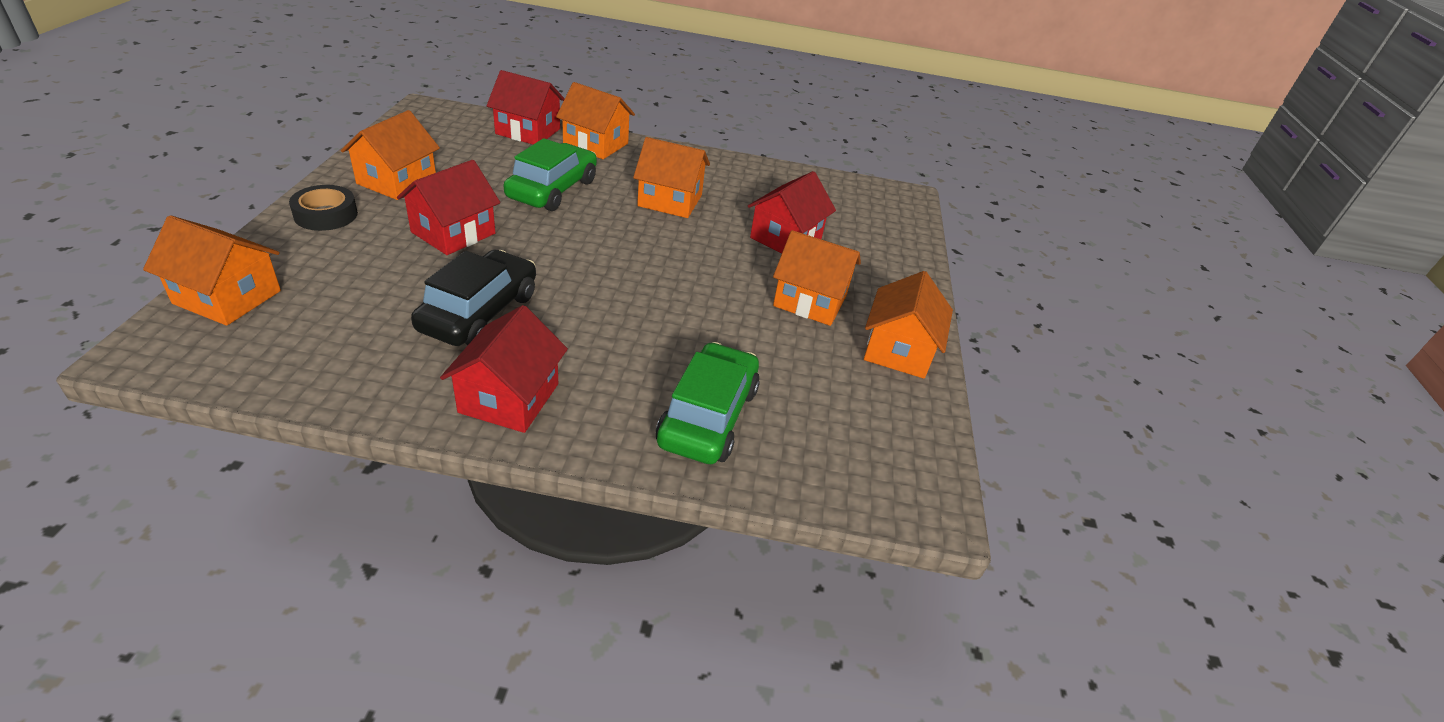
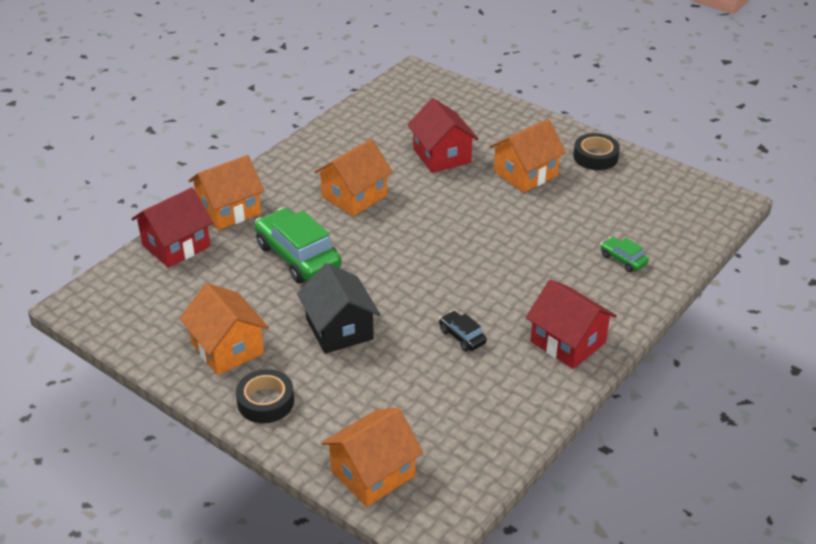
camera: 55 degrees left, 0 degrees up
(453, 233) = (339, 329): red house -> black house
(479, 312) = (462, 336): black car -> black car, size x0.47
(708, 416) = (623, 259): green car -> green car, size x0.47
(898, 350) = (595, 157): orange house -> black tape

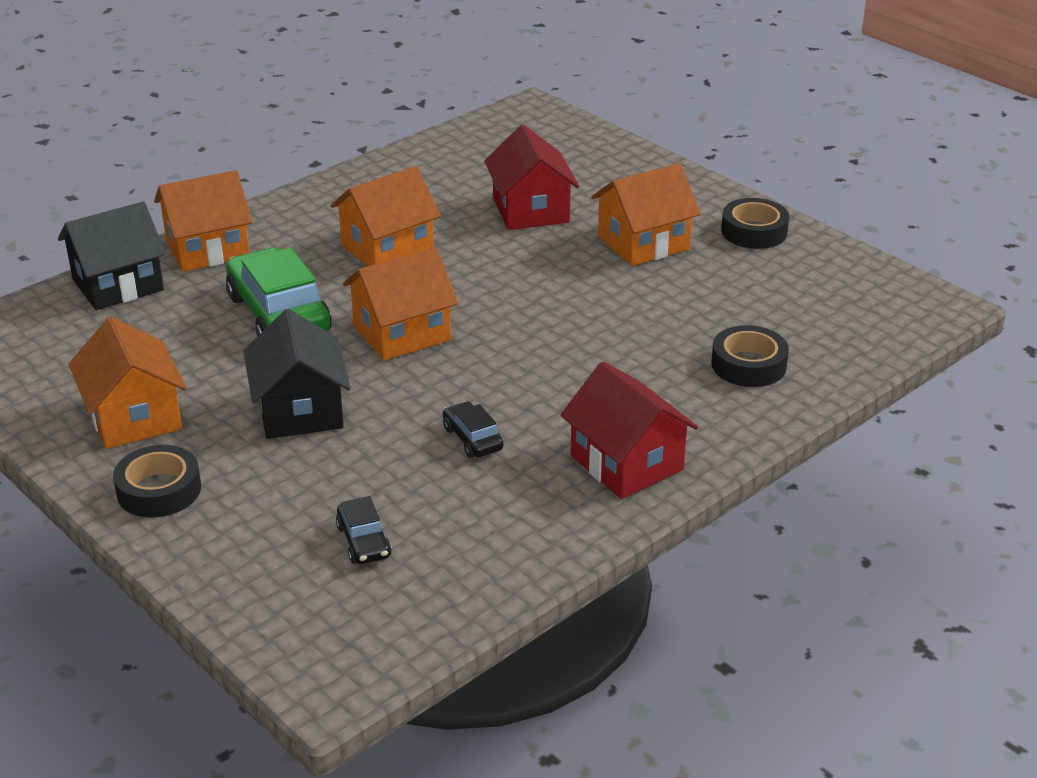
camera: 10 degrees right, 5 degrees down
(176, 245) = (118, 285): red house -> black house
(373, 473) = (273, 601): orange house -> orange house (402, 333)
(417, 422) = (364, 541): none -> black car
(623, 259) = (748, 365): green car -> black tape

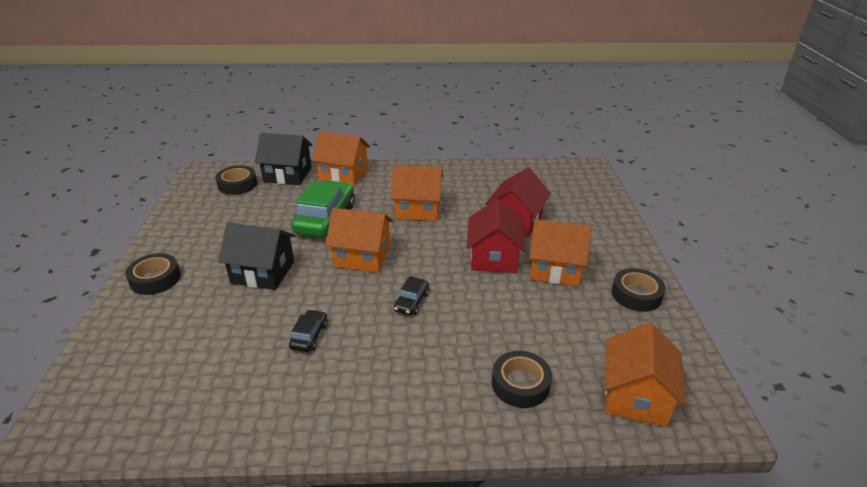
camera: 40 degrees right, 0 degrees up
(59, 331) = (237, 185): none -> black tape
(134, 417) = (201, 238): orange house -> orange house (635, 396)
(300, 410) = (262, 272): black house -> black house turned 75 degrees clockwise
(364, 541) = (180, 363): black car -> black car (411, 302)
(626, 463) = (362, 405): red house -> red house (494, 257)

